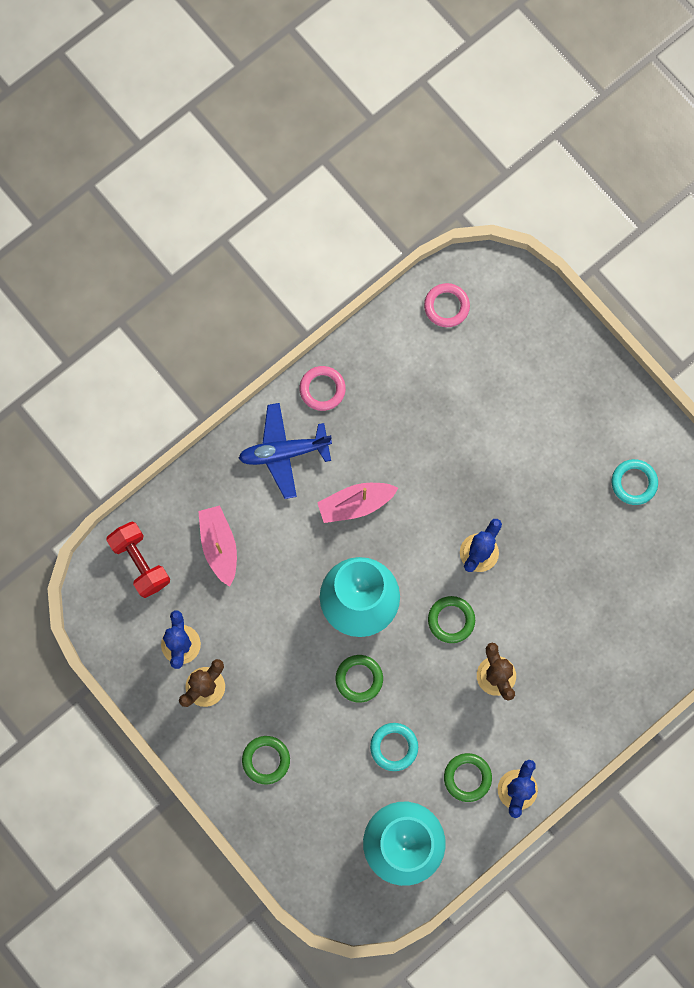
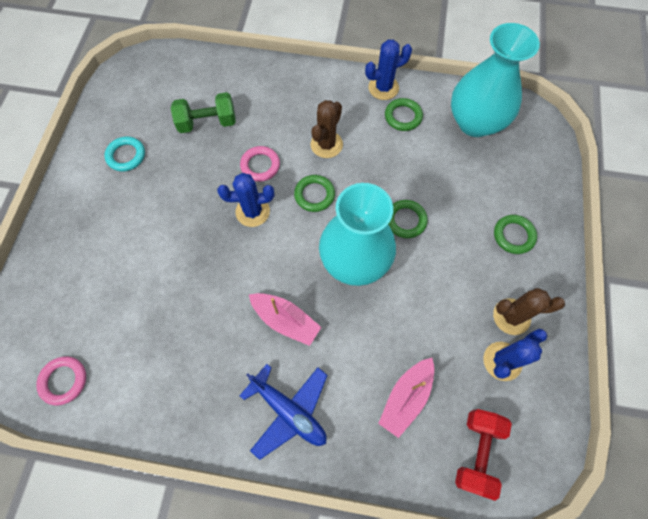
camera: 130 degrees left, 10 degrees down
(322, 389) = (210, 425): pink ring -> pink ring (260, 165)
(394, 747) = (426, 168): turquoise ring -> none
(613, 583) = (207, 123): none -> green dumbbell

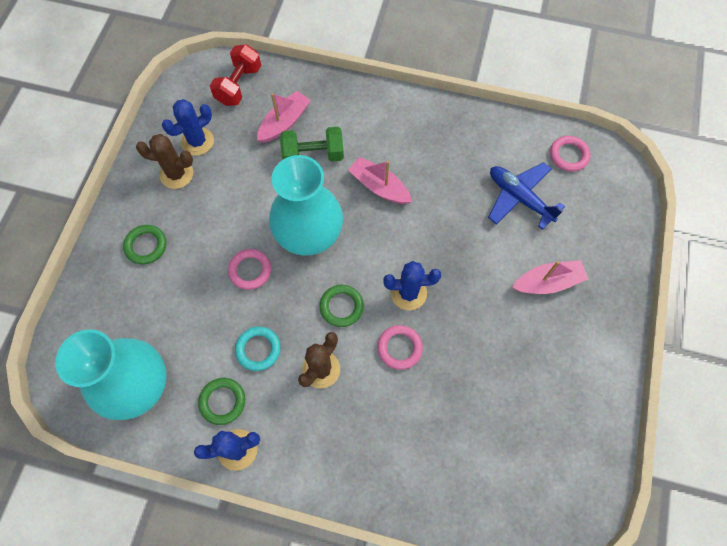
camera: 175 degrees left, 0 degrees up
(118, 232) = (548, 282): none -> pink boat
(126, 156) = (556, 374): turquoise ring -> turquoise ring (258, 349)
(207, 123) = (463, 413): green dumbbell -> green dumbbell (313, 155)
(289, 411) = (380, 121): blue plane -> blue plane (519, 198)
(405, 220) = (250, 270): green ring -> pink ring

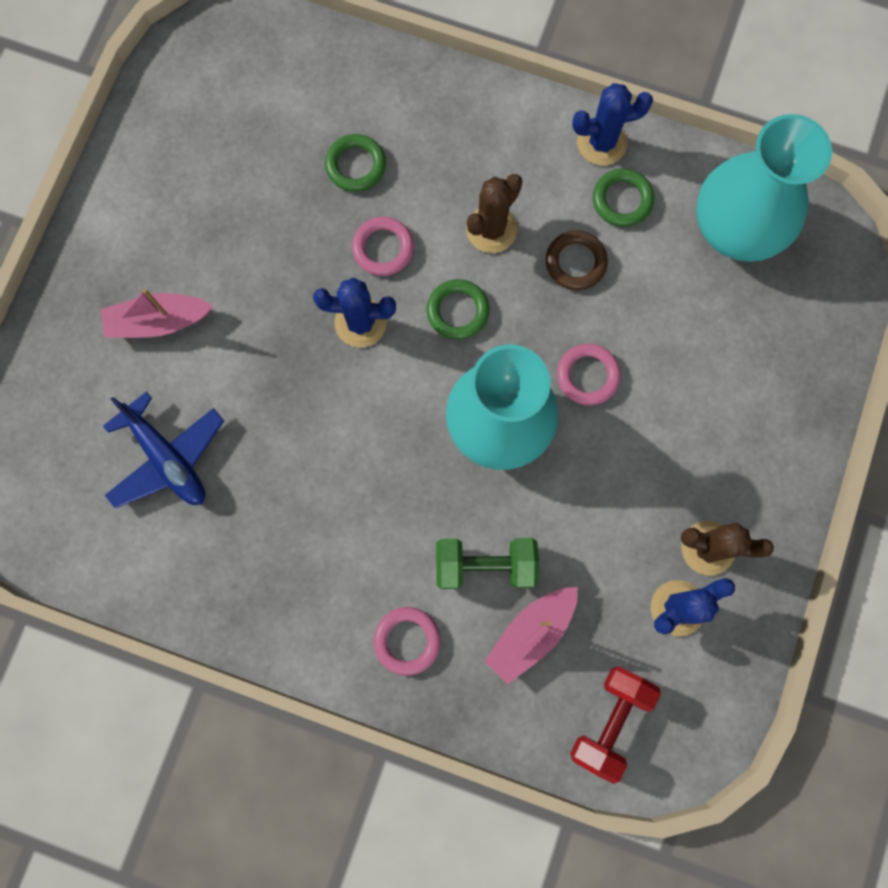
camera: 175 degrees left, 10 degrees up
(146, 246) = (744, 427): green ring -> green ring (356, 165)
(258, 349) = (575, 262): turquoise ring -> brown ring
(379, 187) = (383, 497): pink boat -> none
(568, 155) = (69, 527): pink ring -> pink ring (407, 640)

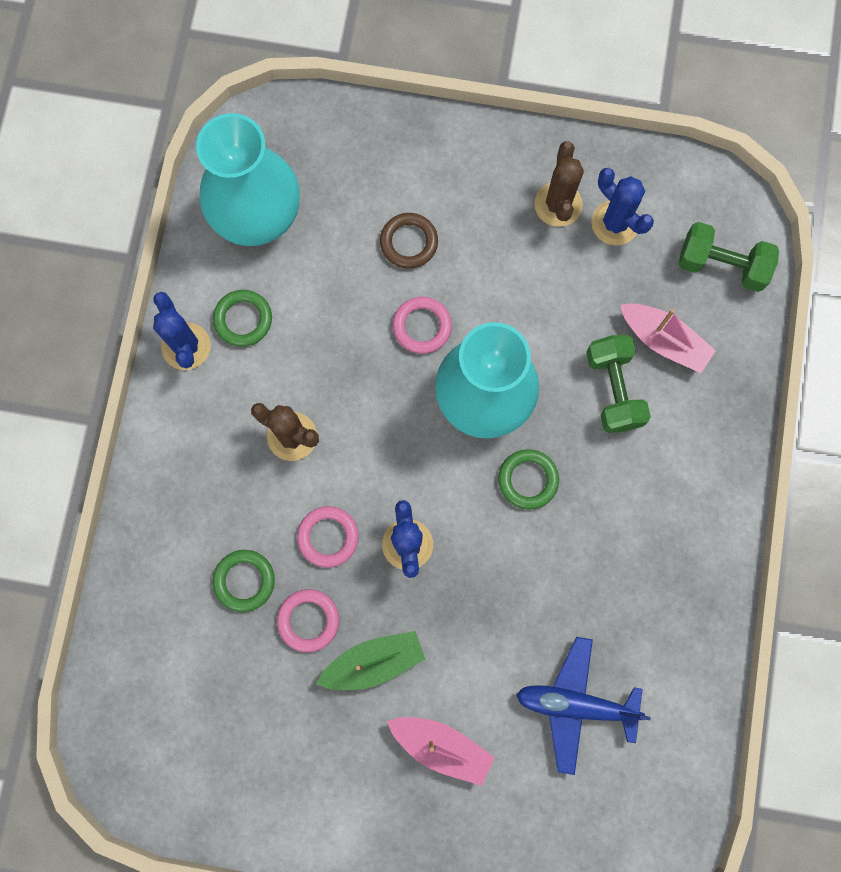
camera: 100 degrees left, 0 degrees up
(158, 322) = (441, 746): pink boat -> pink boat turned 45 degrees counterclockwise
(167, 458) = (575, 704): blue plane -> blue plane turned 120 degrees counterclockwise
(252, 272) = (374, 662): none -> green boat
(407, 640) = (694, 446): pink ring -> pink ring (308, 620)
(458, 311) = (380, 454): green ring -> green ring (528, 480)
(575, 262) = (313, 353): brown ring -> brown ring (409, 242)
(610, 721) = (721, 265): red dumbbell -> green dumbbell

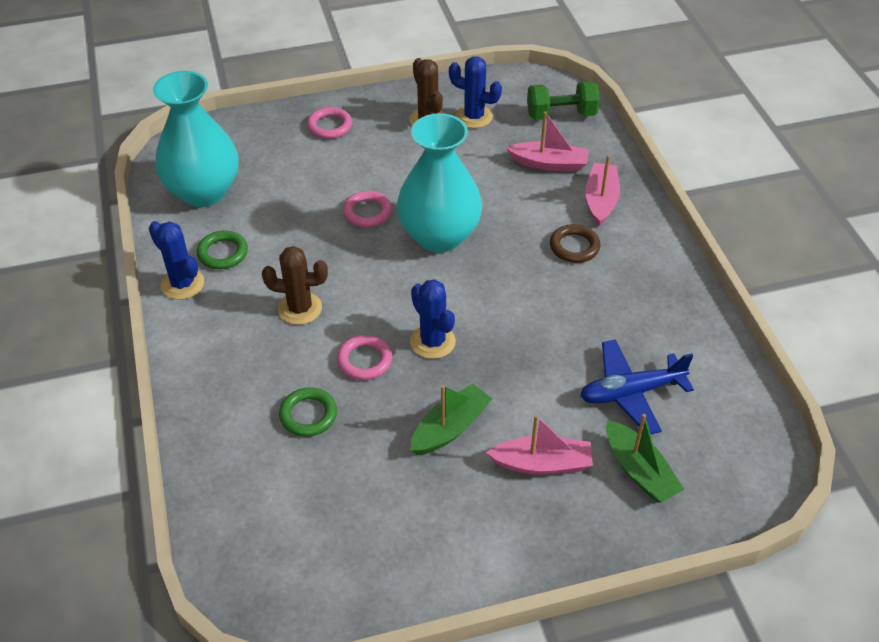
camera: 25 degrees left, 30 degrees down
(308, 620) = (378, 421): pink ring -> pink ring (330, 126)
(409, 242) = (330, 171): brown ring -> brown ring (574, 247)
(528, 480) = (502, 270): green ring -> none
(531, 800) = (639, 471): none -> green boat
(613, 389) = (531, 200): green dumbbell -> none
(692, 425) = (601, 200): none -> pink boat

